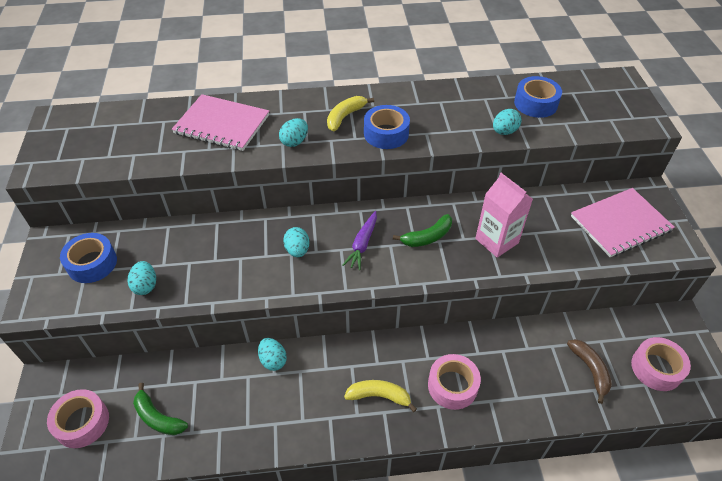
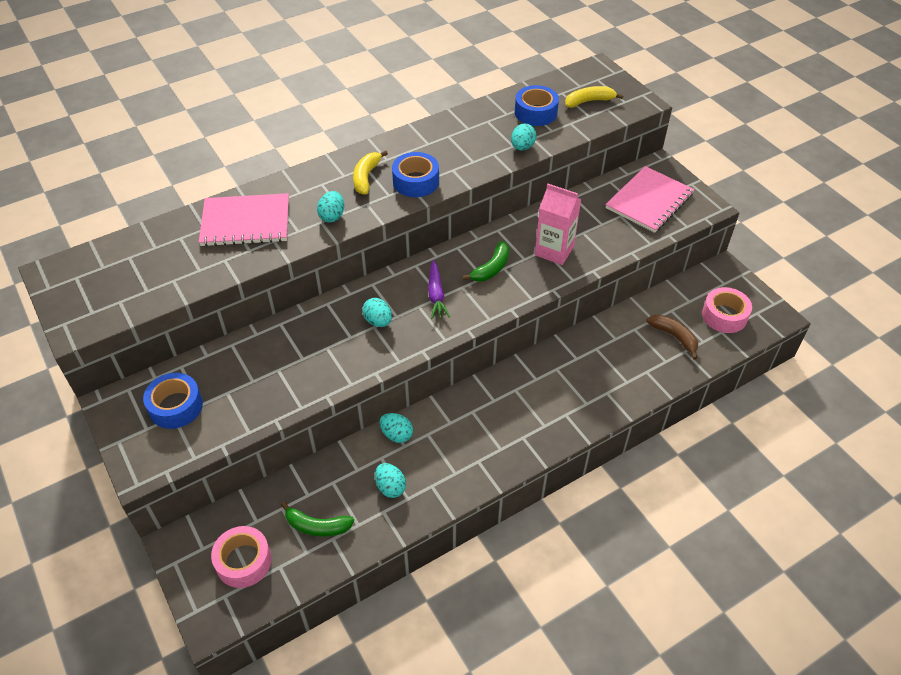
camera: 25 degrees left, 0 degrees up
(145, 286) = (248, 406): turquoise egg -> turquoise egg (390, 487)
(379, 396) = (511, 426): yellow banana -> yellow banana (589, 101)
(452, 386) = (569, 393): pink tape -> none

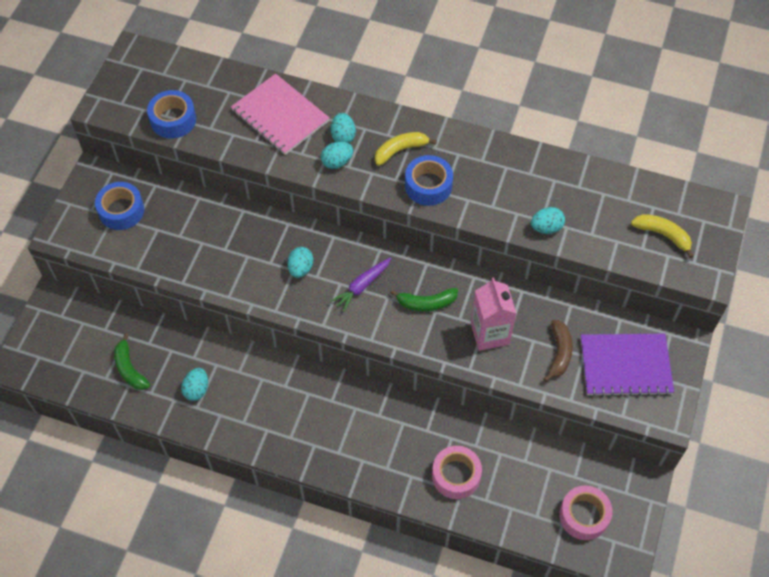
camera: 50 degrees right, 10 degrees up
(243, 561) = (70, 347): pink tape -> pink tape (456, 475)
(396, 435) = (244, 359): turquoise egg -> turquoise egg (343, 136)
(535, 112) = (603, 206): blue tape -> blue tape (173, 120)
(649, 201) = (625, 366): pink notebook -> purple notebook
(674, 337) = (520, 490): brown banana -> brown banana (559, 353)

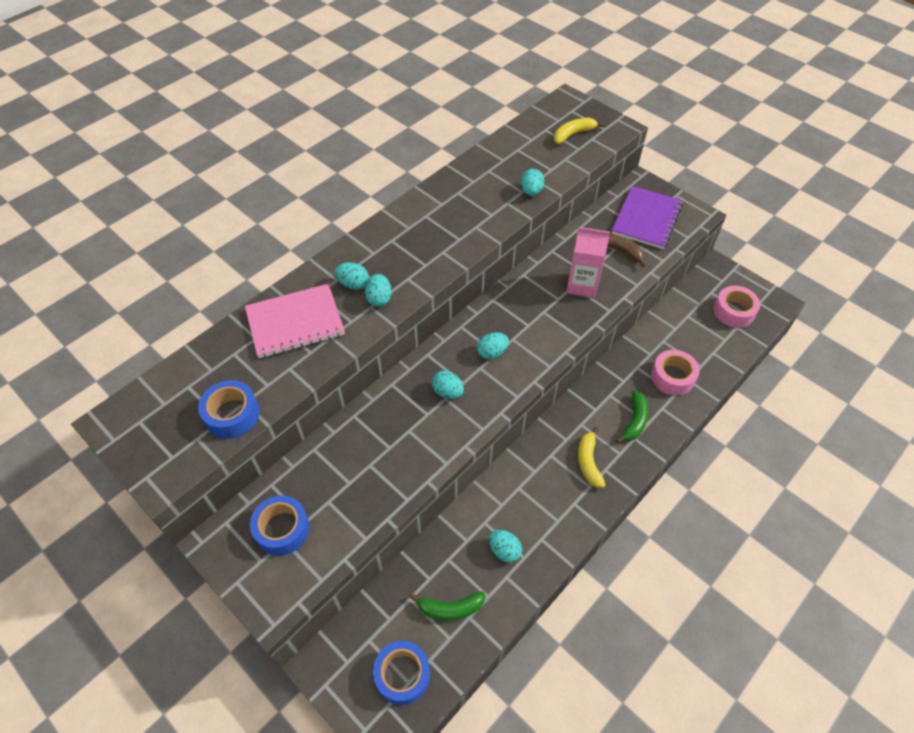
camera: 65 degrees left, 5 degrees down
(362, 286) = (492, 352): purple carrot -> turquoise egg
(400, 150) = (396, 250): yellow banana -> yellow banana (588, 462)
(426, 303) = (532, 314): green banana -> green banana (634, 421)
(428, 185) = (446, 246): blue tape -> blue tape (402, 674)

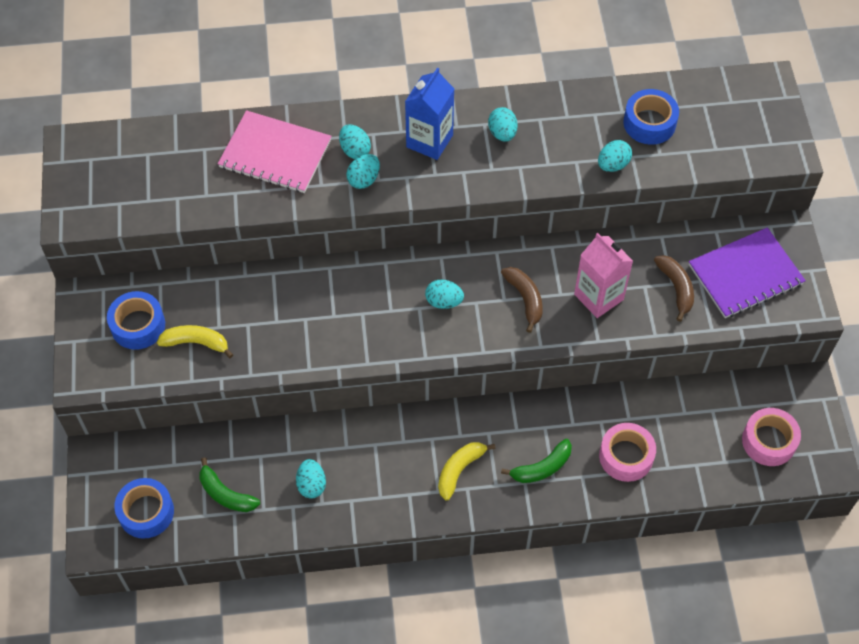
camera: 40 degrees right, 5 degrees up
(232, 414) = (159, 202): blue tape -> blue tape (649, 123)
(400, 247) = (429, 141): none -> blue carton
(447, 392) = (369, 309): turquoise egg -> turquoise egg (502, 133)
(541, 316) = (525, 299): none -> brown banana
(573, 134) = (728, 128): yellow banana -> yellow banana (196, 343)

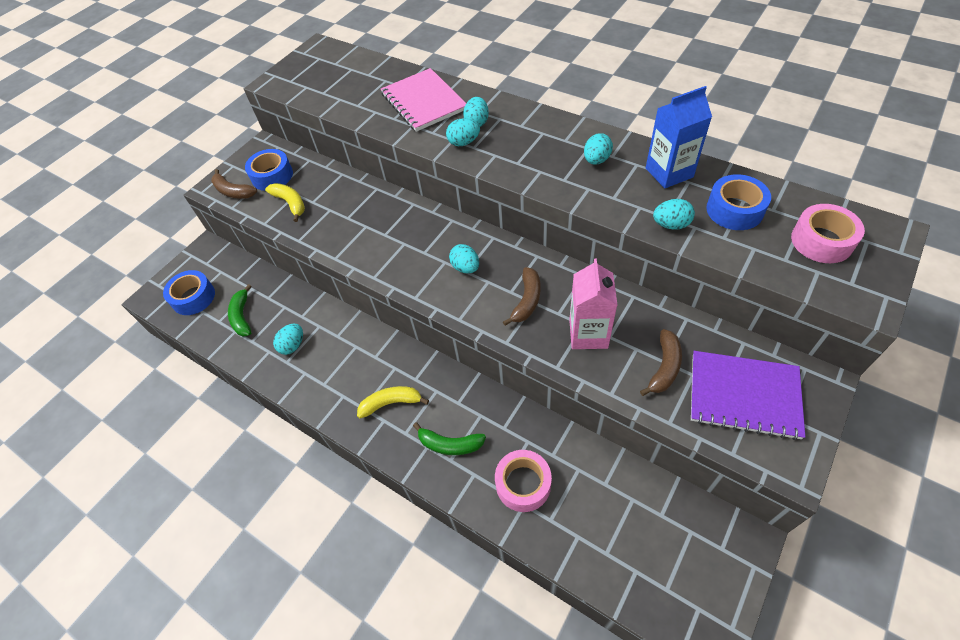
camera: 45 degrees right, 5 degrees down
(112, 369) = (233, 191): none -> brown banana
(429, 141) = (535, 140): blue carton -> blue carton (669, 172)
(768, 441) = (665, 566): pink tape -> pink tape (821, 241)

